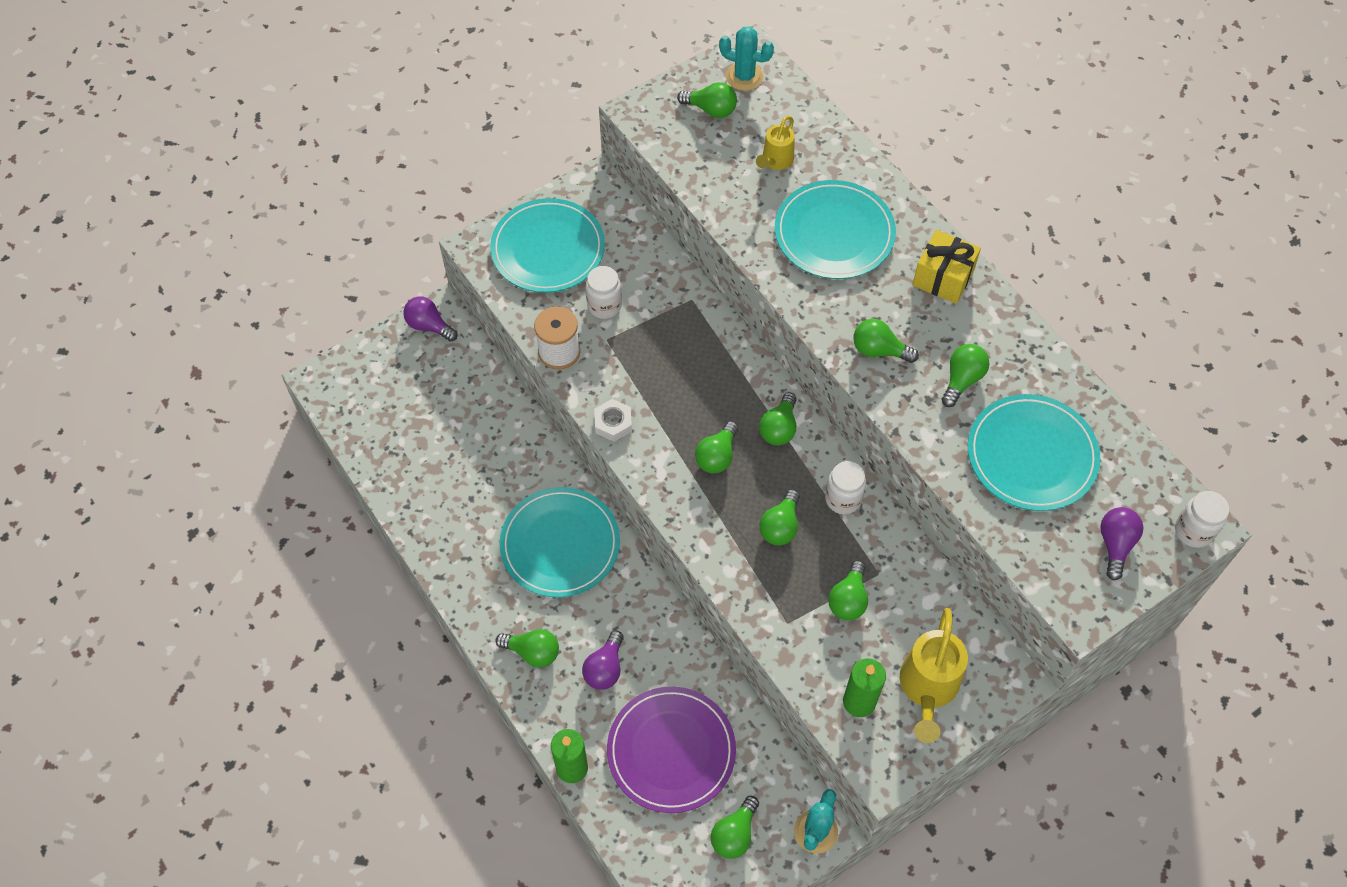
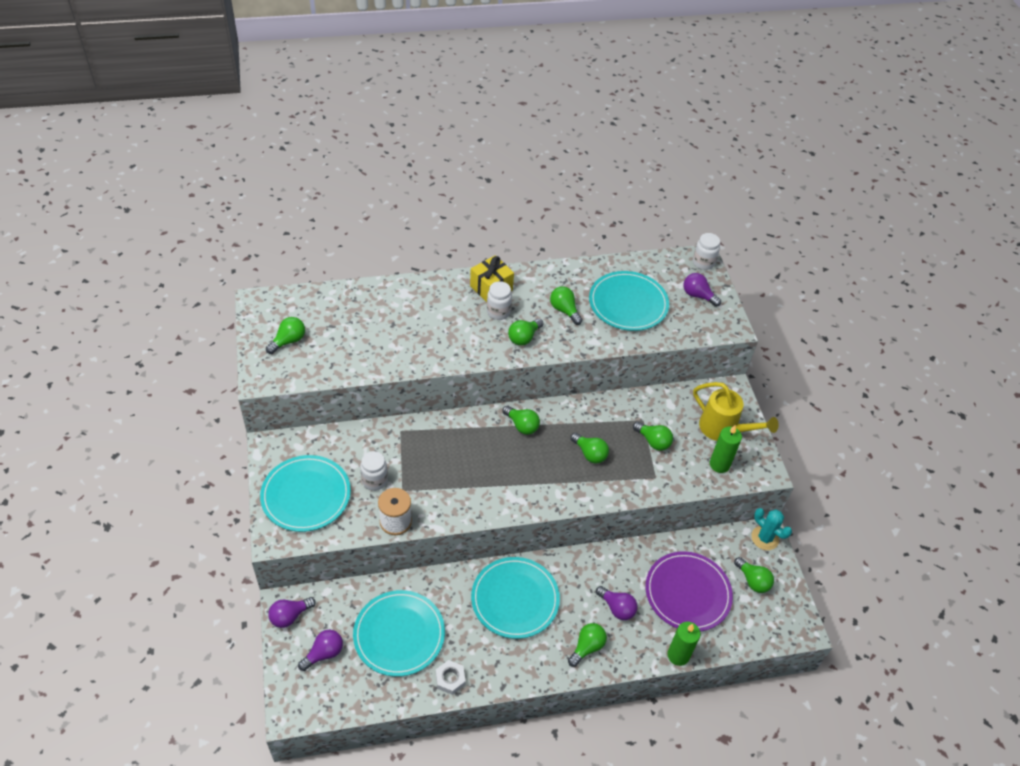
camera: 70 degrees left, 10 degrees down
(400, 379) = (324, 653): none -> purple light bulb
(613, 423) = (469, 512): white nut -> white nut (450, 679)
(717, 456) = (524, 465): green light bulb -> none
(744, 76) = (274, 313): turquoise cactus -> none
(775, 161) = (353, 326): yellow watering can -> none
(834, 233) = (428, 322): turquoise plate -> turquoise plate (399, 634)
(843, 499) = (586, 415): white jar -> white jar (498, 312)

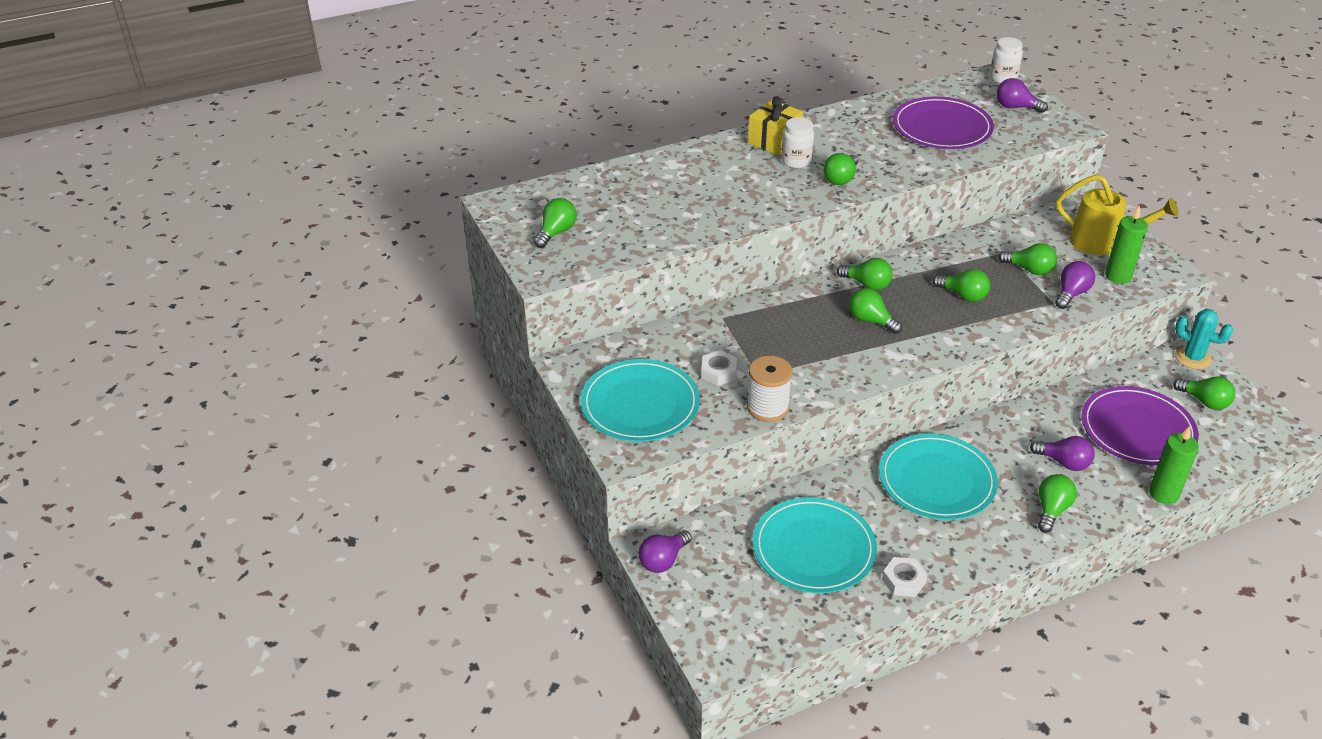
camera: 10 degrees left, 10 degrees down
(324, 653) = (728, 590): purple light bulb -> purple light bulb (1071, 294)
(375, 480) = (718, 372): white jar -> white nut
(564, 310) = (872, 146): green light bulb -> green light bulb (871, 321)
(628, 303) = (942, 127): turquoise plate -> purple plate

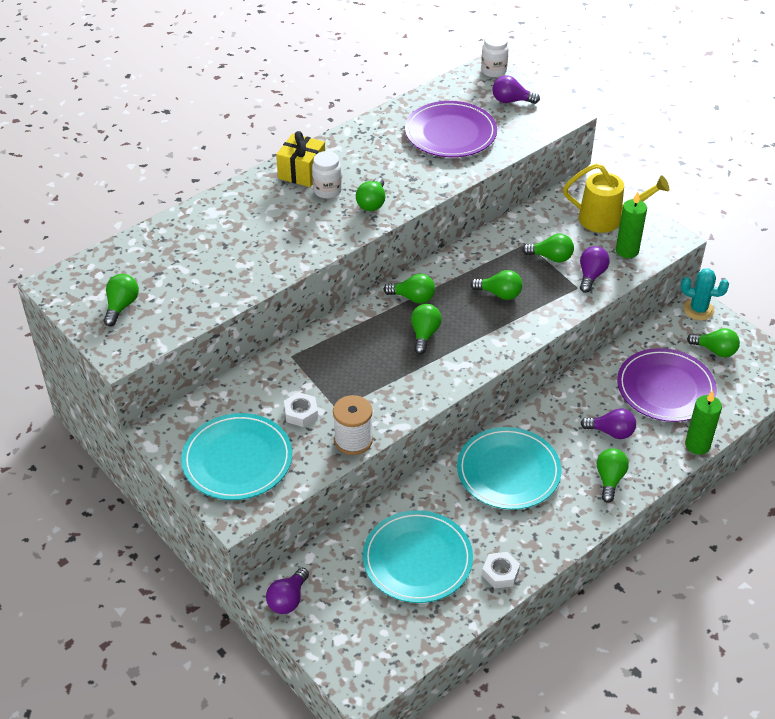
camera: 15 degrees left, 5 degrees up
(871, 321) = (424, 334): green light bulb -> green light bulb turned 75 degrees clockwise

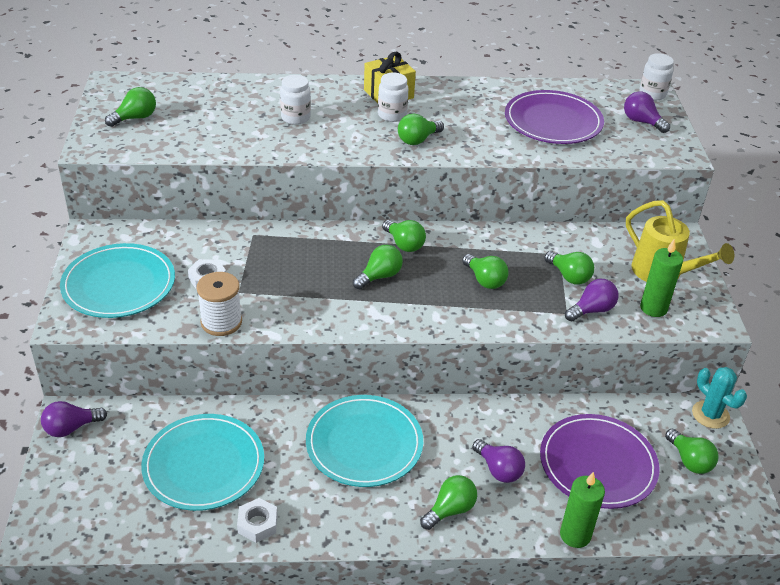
camera: 35 degrees right, 5 degrees down
(255, 233) = (295, 118): none -> white jar

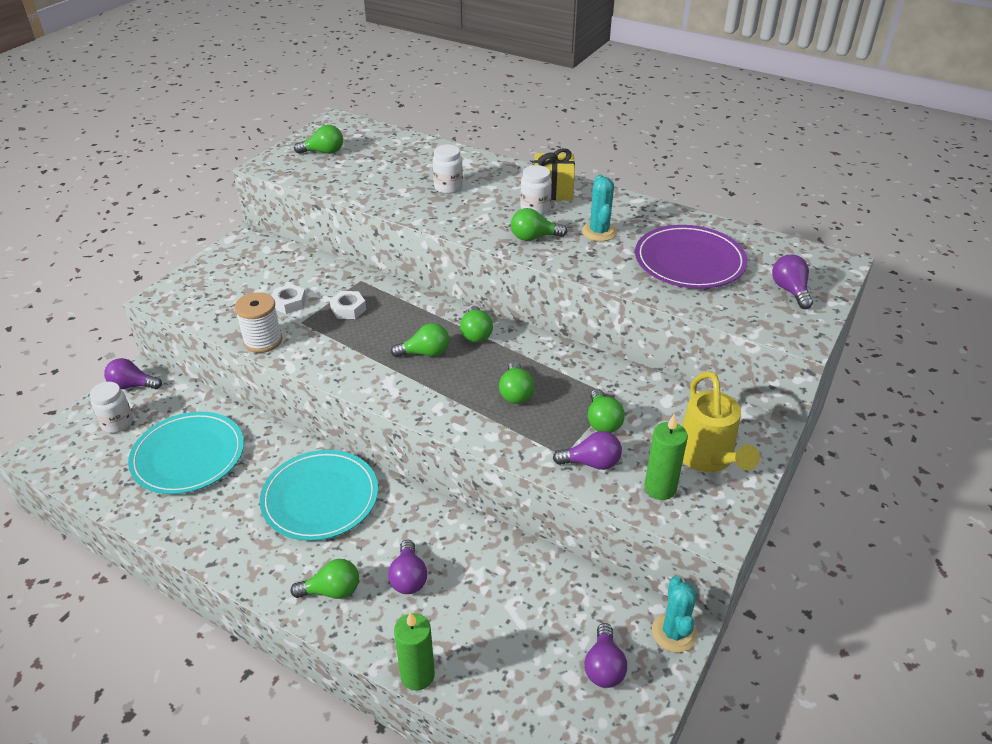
camera: 35 degrees right, 0 degrees up
(119, 284) = (223, 283): turquoise plate -> none
(257, 524) = (178, 522): white nut -> white nut (348, 309)
(463, 119) = (599, 232): none -> turquoise cactus
(598, 464) = (506, 621): purple plate -> none
(652, 94) = (835, 267): white jar -> white jar (117, 423)
(689, 460) = (604, 667): green light bulb -> purple light bulb

